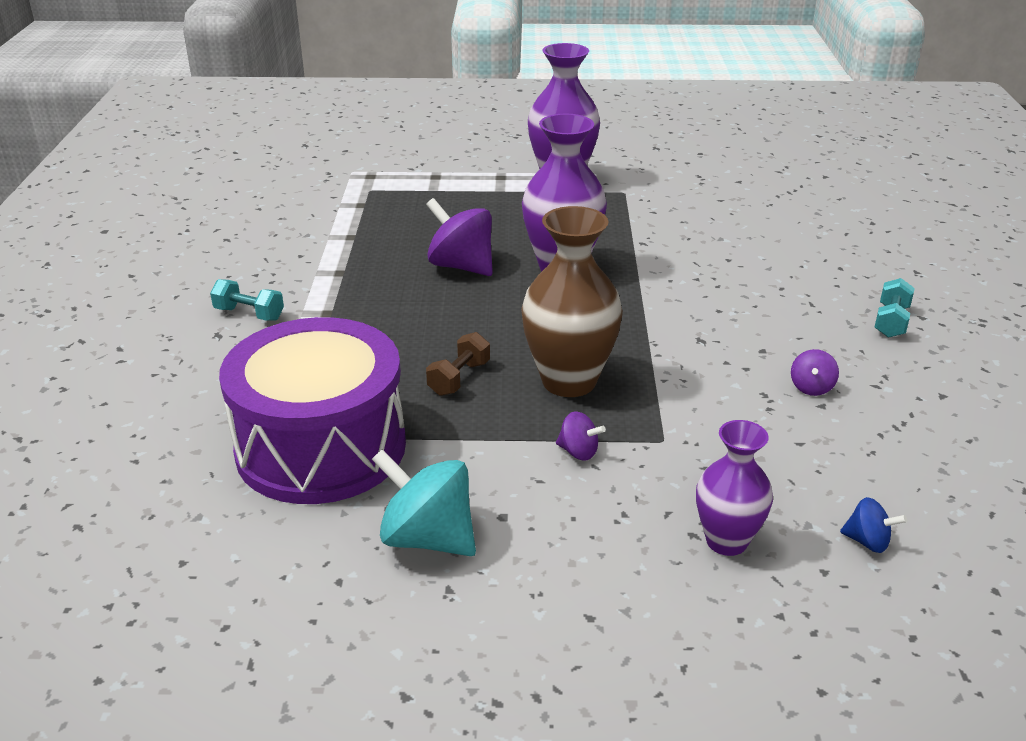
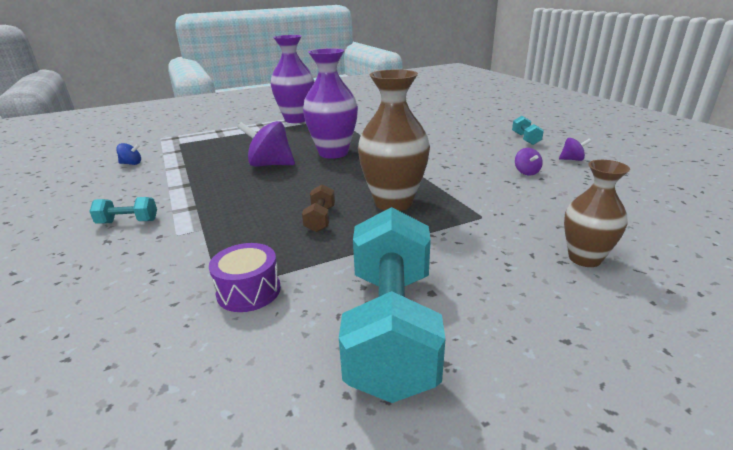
camera: 25 degrees left, 5 degrees down
(321, 447) = (249, 291): purple drum -> purple drum, size x0.43
(427, 538) = (391, 328): turquoise spinning top -> turquoise dumbbell
(578, 452) = (440, 237): purple spinning top -> purple spinning top (572, 159)
(726, 541) = (584, 258): purple vase -> brown vase
(867, 542) = (652, 233): blue spinning top -> blue spinning top (131, 164)

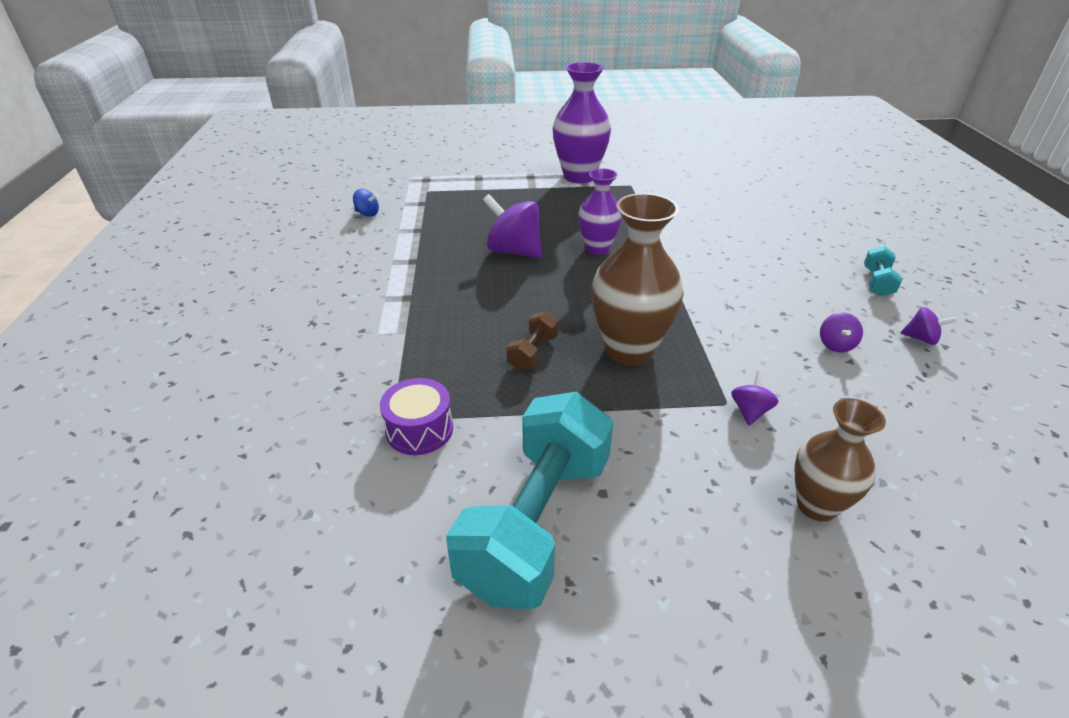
camera: 20 degrees right, 10 degrees up
(128, 222) = (338, 302): turquoise dumbbell -> none
(333, 153) = (597, 248): purple vase -> purple vase, size x0.63
(501, 217) = (750, 411): none -> purple spinning top

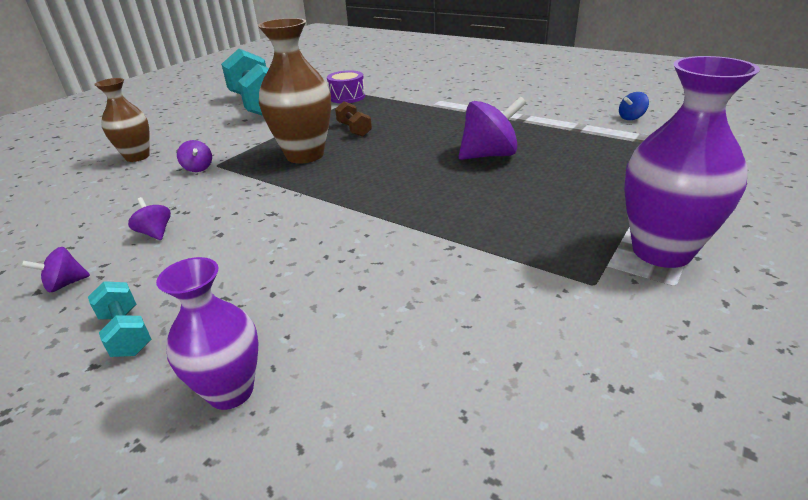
camera: 130 degrees right, 5 degrees down
(597, 248) = (445, 191): purple vase -> purple vase (231, 391)

